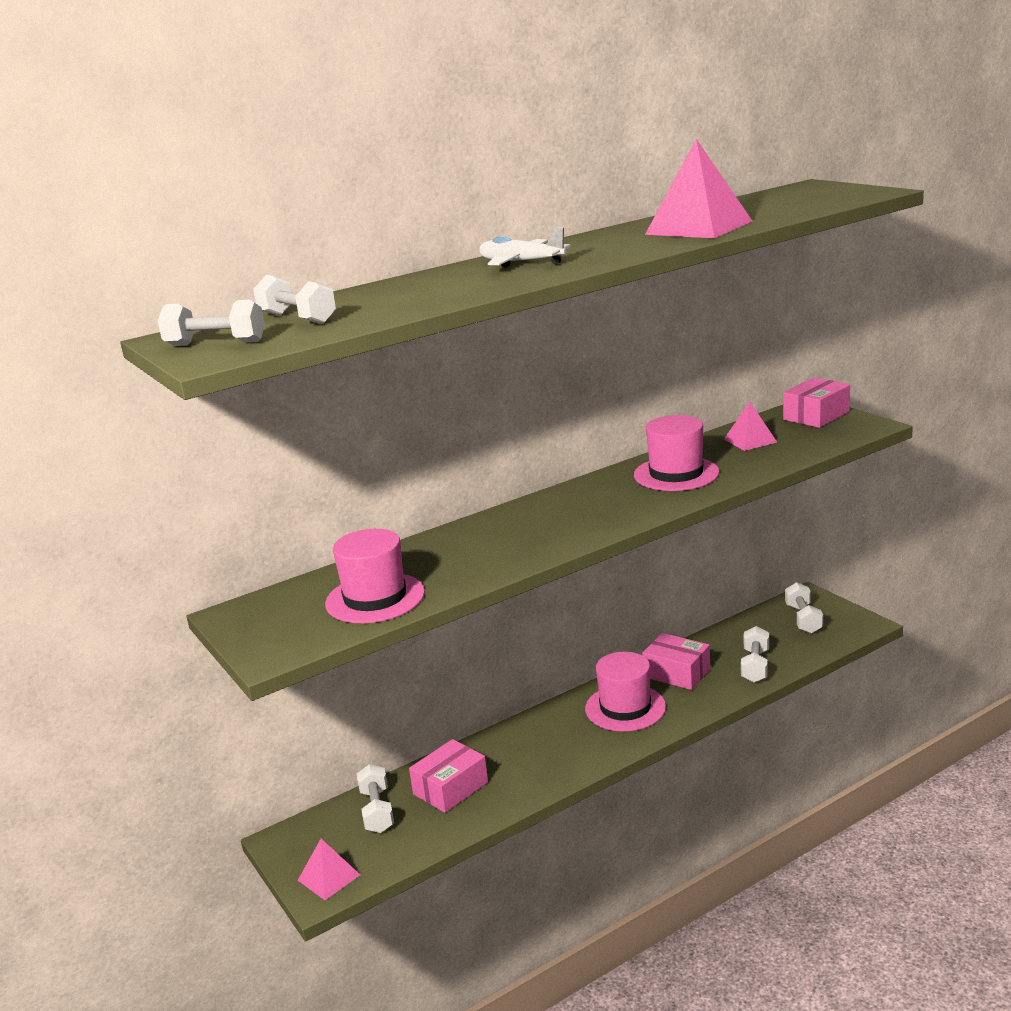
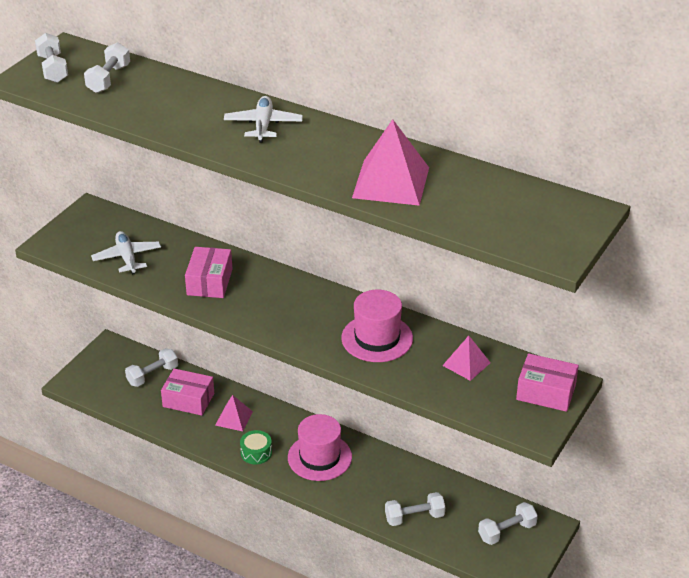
camera: 60 degrees right, 15 degrees up
(328, 877) = (85, 380): pink pyramid -> pink pyramid (234, 418)
(375, 598) = (127, 258): pink hat -> white plane
(586, 752) = (256, 453): none -> green drum
(677, 673) = (381, 473): pink box -> pink box (209, 282)

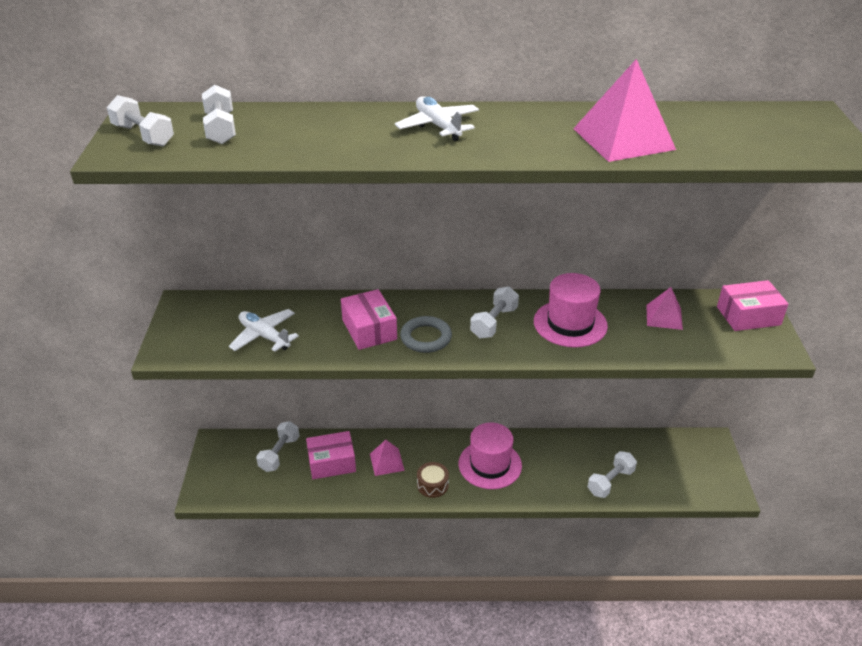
camera: 30 degrees left, 0 degrees up
(247, 305) = (426, 338): none -> grey ring
(256, 453) = (432, 485): green drum -> brown drum
(507, 531) = (688, 460): white dumbbell -> white dumbbell (494, 322)

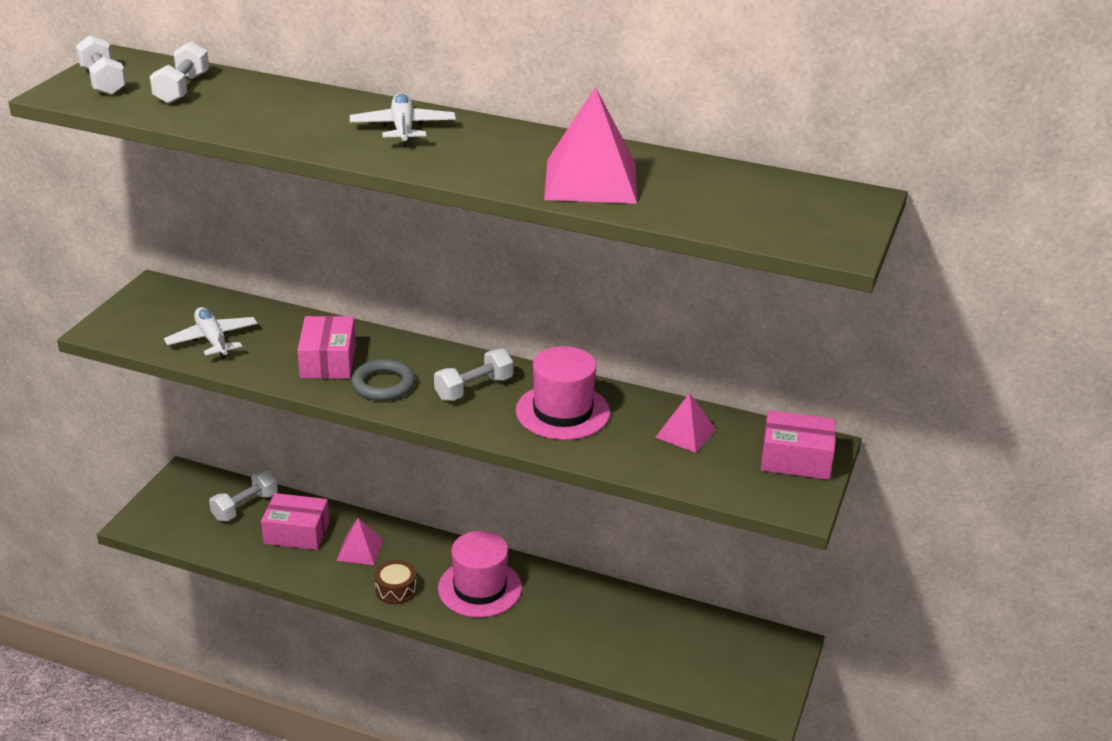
camera: 20 degrees right, 5 degrees down
(610, 482) = (616, 651): white dumbbell -> none

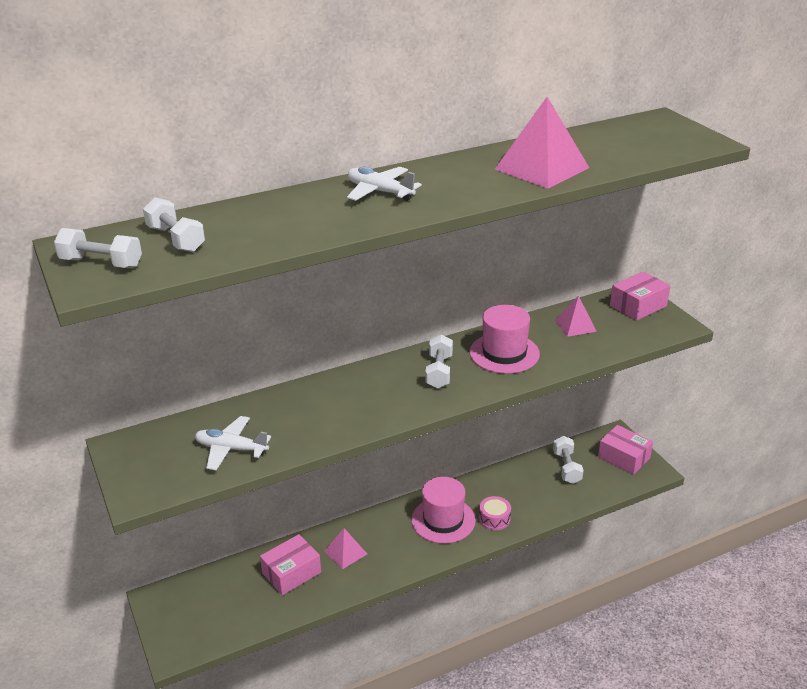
camera: 45 degrees left, 0 degrees up
(245, 506) = (232, 584): white dumbbell -> white dumbbell (566, 467)
(328, 361) = (330, 412): pink box -> pink box (624, 457)
(383, 385) = (388, 403): grey ring -> none
(396, 590) = (402, 557): brown drum -> none
(526, 623) = (494, 519): none -> pink drum

